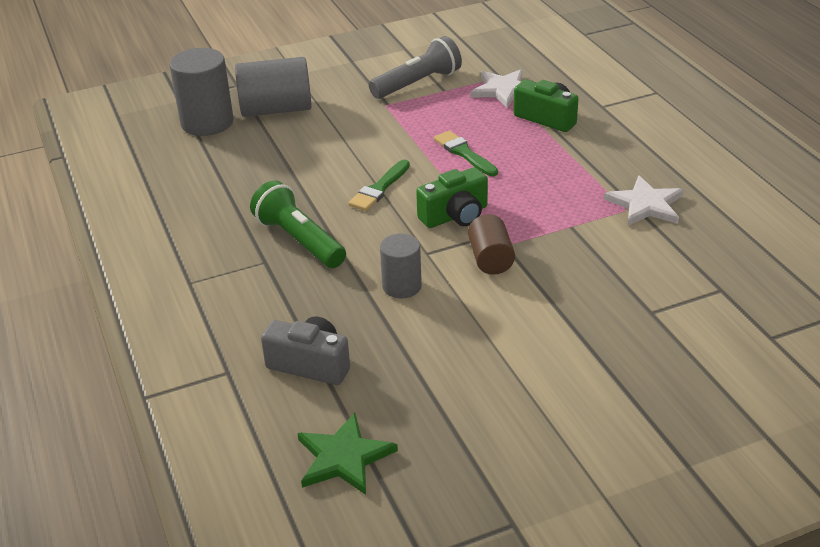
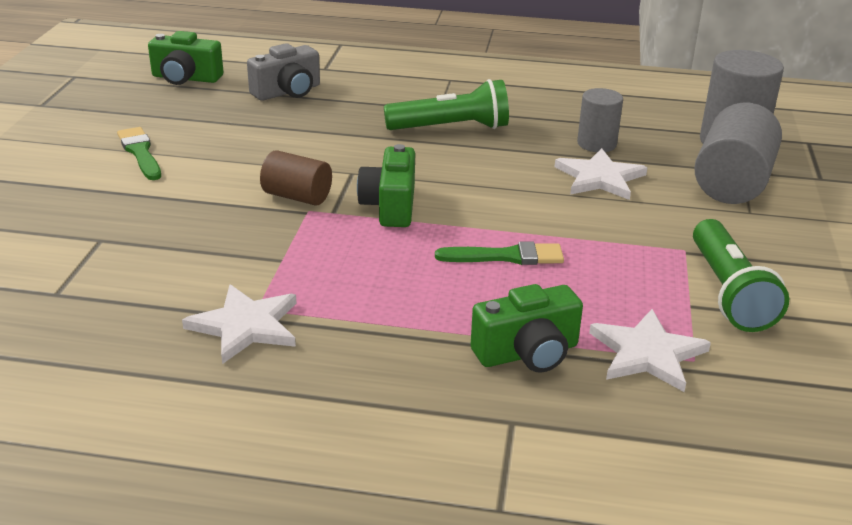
camera: 120 degrees right, 5 degrees down
(320, 154) = (600, 178): none -> white star
(343, 457) = (186, 78): green star -> green camera
(379, 189) = (491, 186): green brush -> green brush (140, 152)
(402, 286) = (322, 147): grey cylinder -> grey cylinder (596, 144)
(418, 83) = (728, 292): grey flashlight -> green flashlight

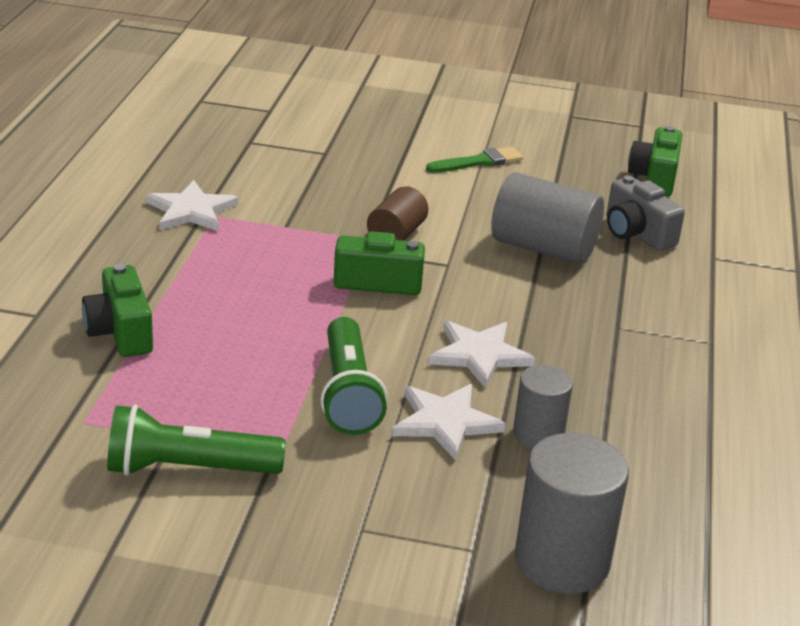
camera: 90 degrees right, 0 degrees up
(451, 128) = (564, 331): green flashlight -> green flashlight (348, 393)
(506, 256) = (277, 338): green brush -> none
(647, 353) = (101, 395): white star -> white star (479, 355)
(732, 183) = (438, 531): grey cylinder -> grey cylinder (543, 248)

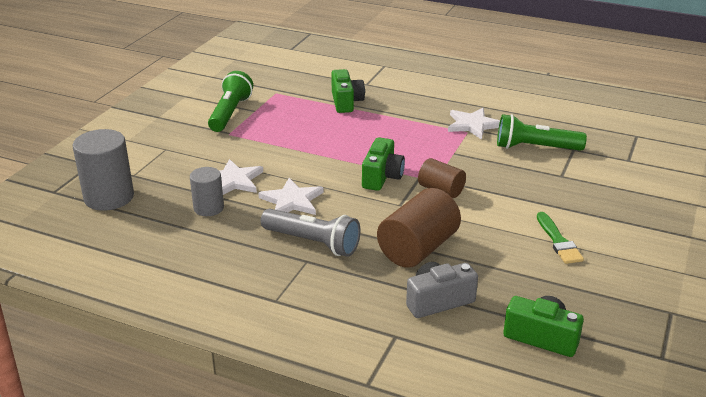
camera: 105 degrees right, 0 degrees up
(120, 332) = (346, 102): green camera -> green camera turned 90 degrees clockwise
(348, 393) = (270, 156): green flashlight -> green flashlight (535, 148)
(543, 248) = (418, 248): grey cylinder -> brown cylinder
(575, 326) = (313, 243): none -> grey flashlight

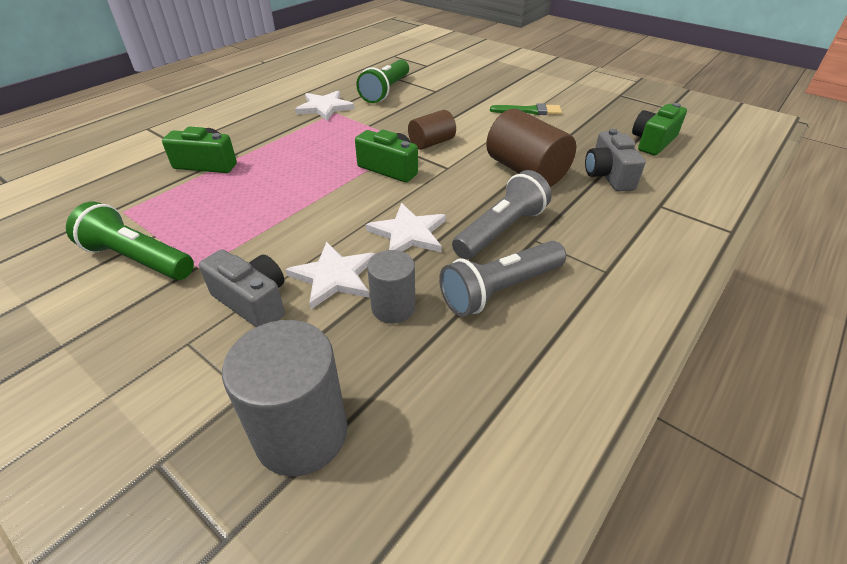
camera: 75 degrees left, 10 degrees up
(202, 159) = (253, 301): none -> grey camera
(238, 249) = (500, 290): none -> grey flashlight

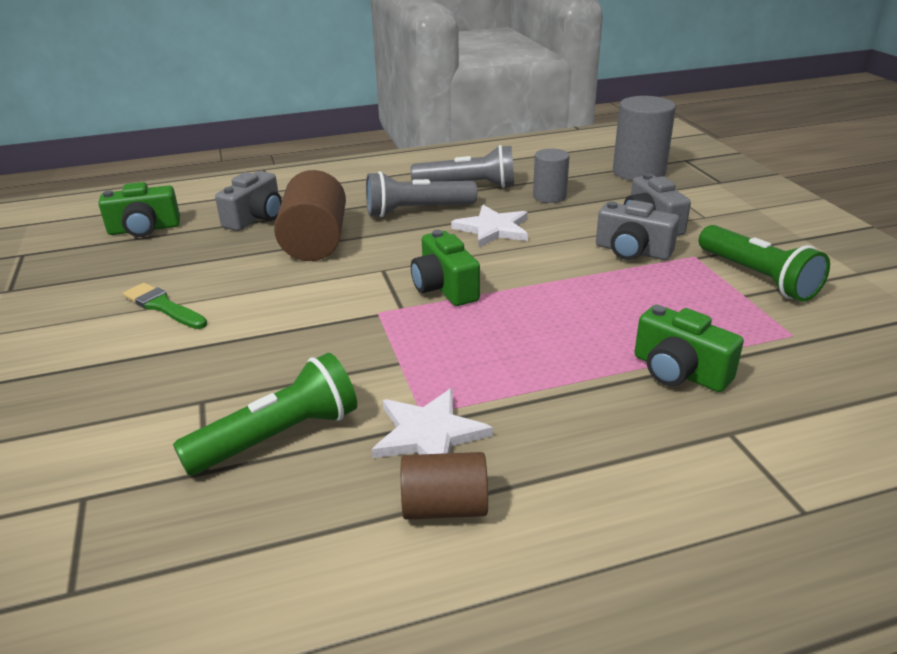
camera: 145 degrees left, 10 degrees down
(263, 251) = (632, 251): none -> grey camera
(334, 277) = (579, 220): white star -> none
(431, 143) = (356, 303): brown cylinder -> brown cylinder (444, 507)

